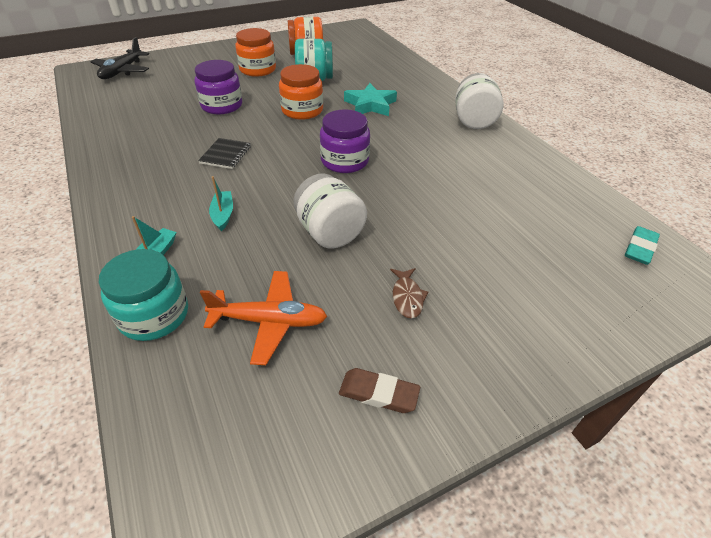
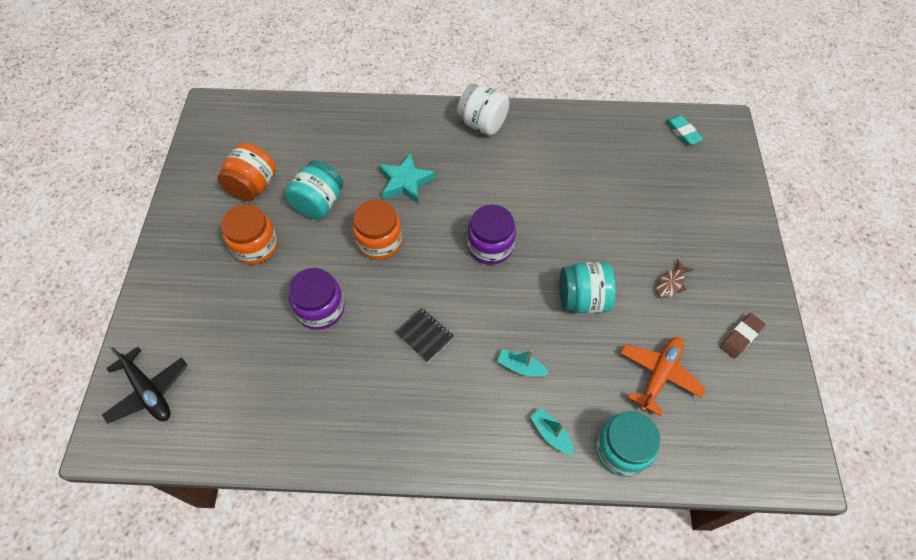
camera: 60 degrees left, 15 degrees up
(330, 233) = (582, 299): white jar -> turquoise jar
(407, 297) = (671, 283): brown fish -> brown fish turned 105 degrees clockwise

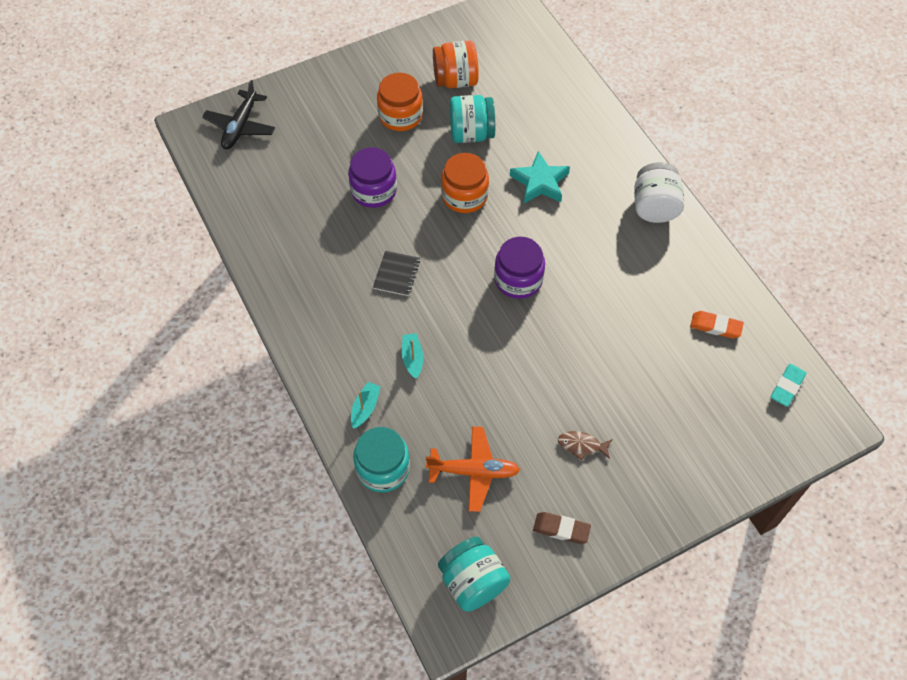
camera: 60 degrees right, 0 degrees up
(582, 299) = (512, 377): turquoise jar -> turquoise jar (473, 582)
(610, 145) = (715, 326): none -> orange eraser

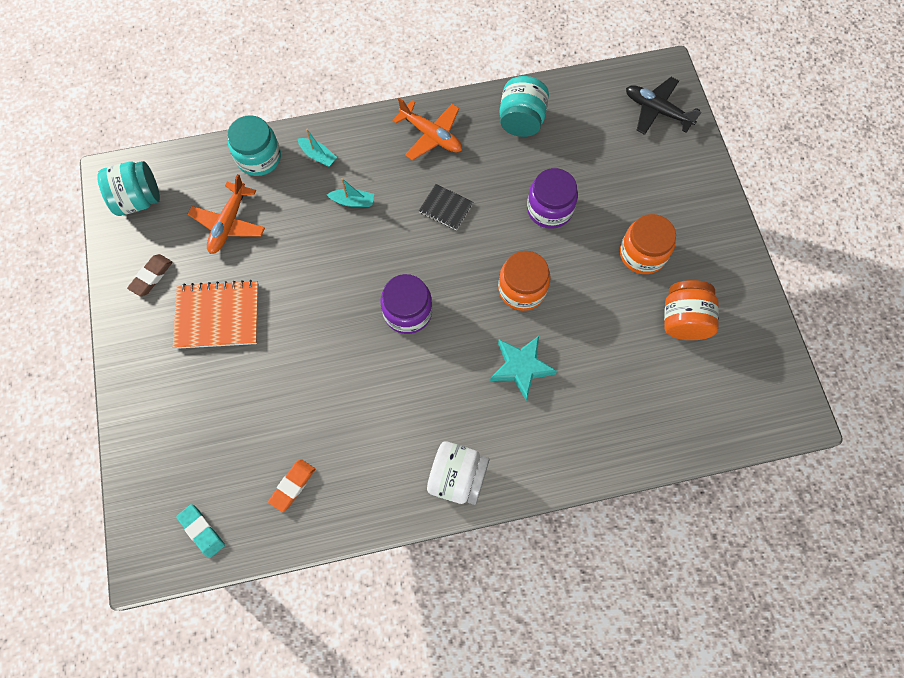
camera: 105 degrees right, 10 degrees up
(313, 307) = (431, 135): none -> orange plane
(471, 134) = (603, 316): turquoise jar -> turquoise jar (521, 120)
(581, 445) = (218, 316): brown fish -> orange notebook

